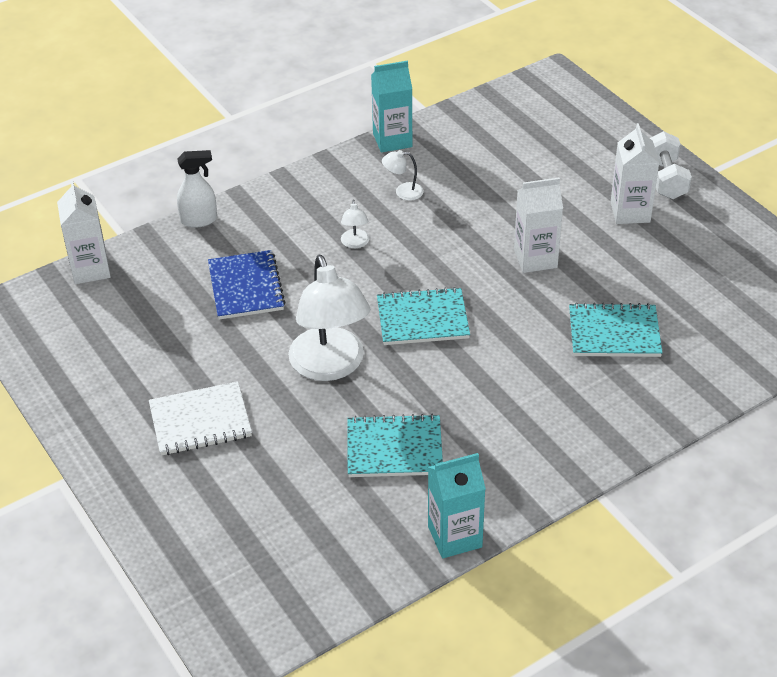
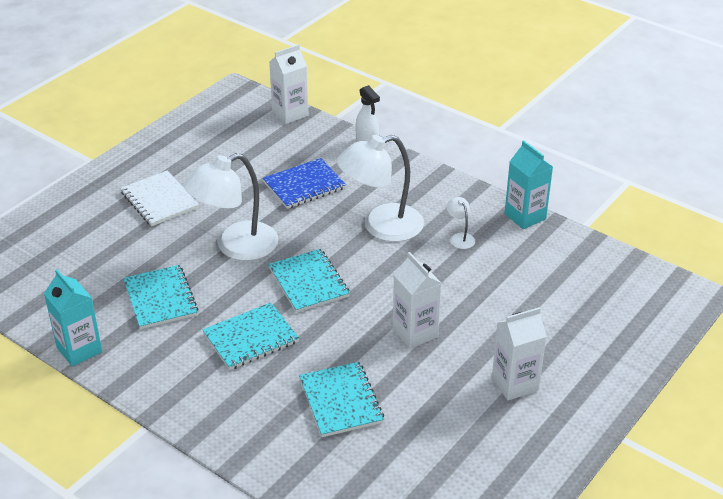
camera: 70 degrees right, 5 degrees down
(355, 243) = (381, 226): white lamp -> white lamp, size x2.41
(494, 382) = (251, 338): none -> turquoise notebook
(665, 179) = (581, 401): white dumbbell -> none

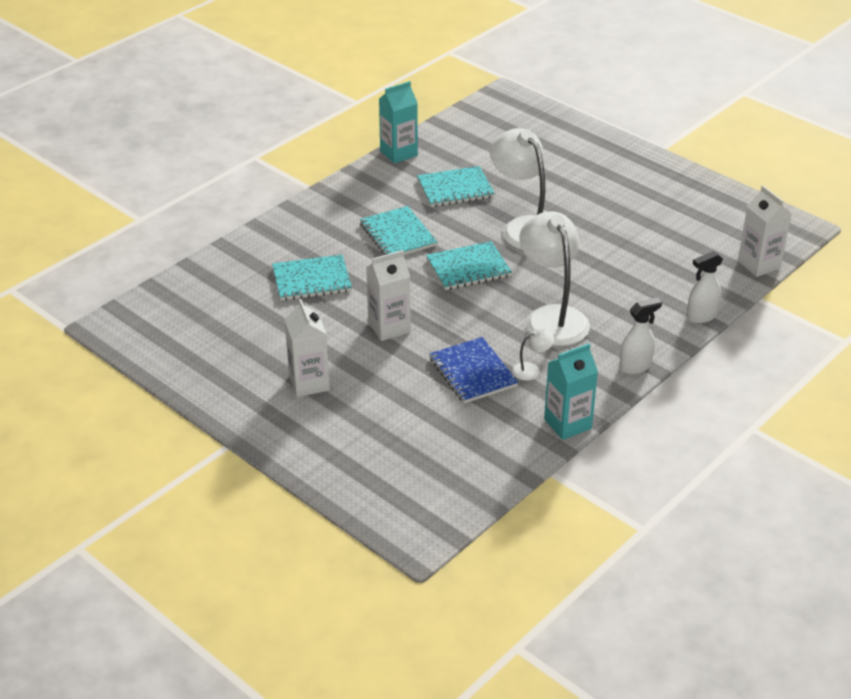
camera: 95 degrees right, 0 degrees up
(159, 200) = (597, 185): white notebook -> none
(304, 185) = (623, 270): blue notebook -> blue notebook (473, 372)
(441, 180) = (635, 366): none -> white spray bottle

